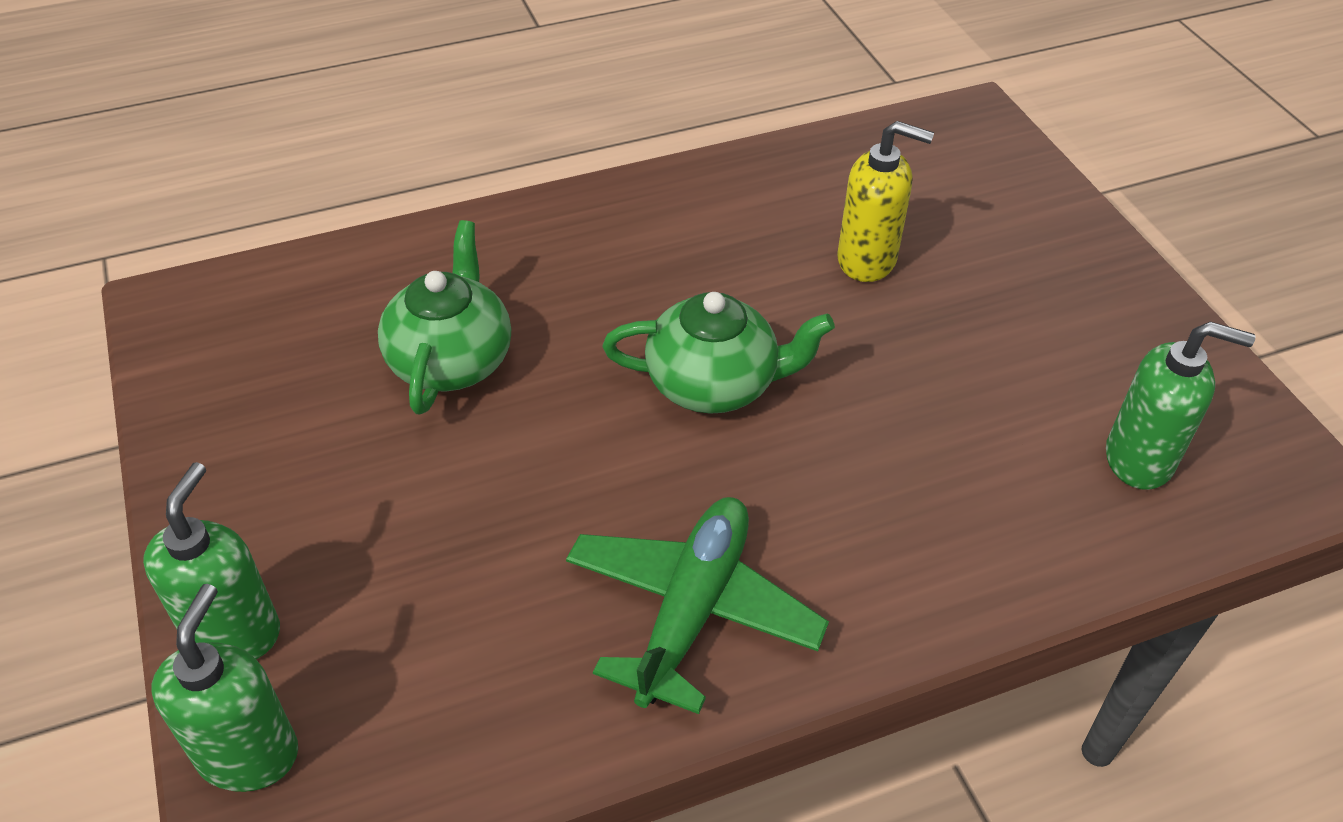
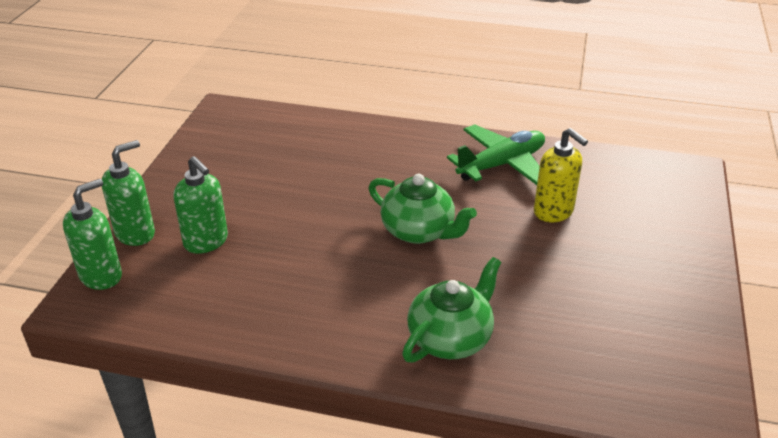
camera: 35 degrees right, 10 degrees down
(451, 360) = (311, 174): green teapot -> green teapot (450, 338)
(692, 610) = (316, 313): green plane -> green plane (501, 164)
(1139, 459) = (612, 362): green soap dispenser -> green soap dispenser (206, 241)

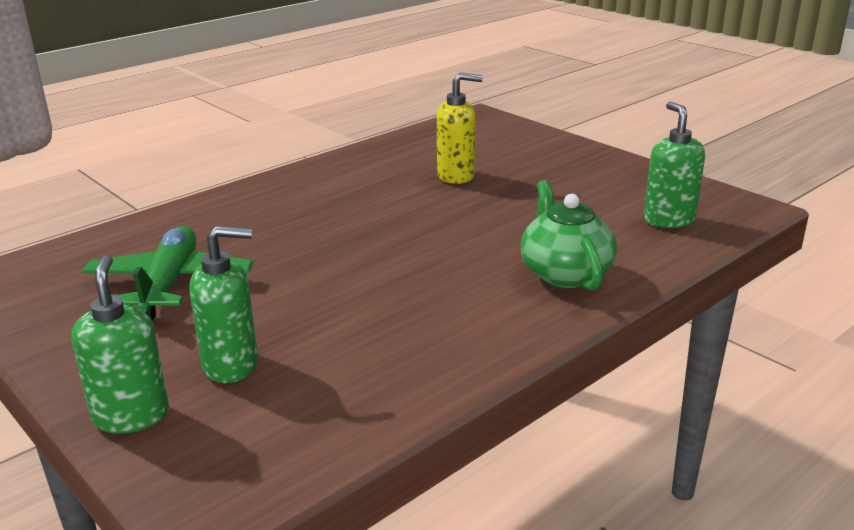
camera: 55 degrees left, 10 degrees down
(101, 276) = (178, 470): green soap dispenser -> green soap dispenser (668, 220)
(418, 231) = (398, 239): green teapot -> none
(501, 164) = (360, 173): green plane -> green plane (170, 284)

